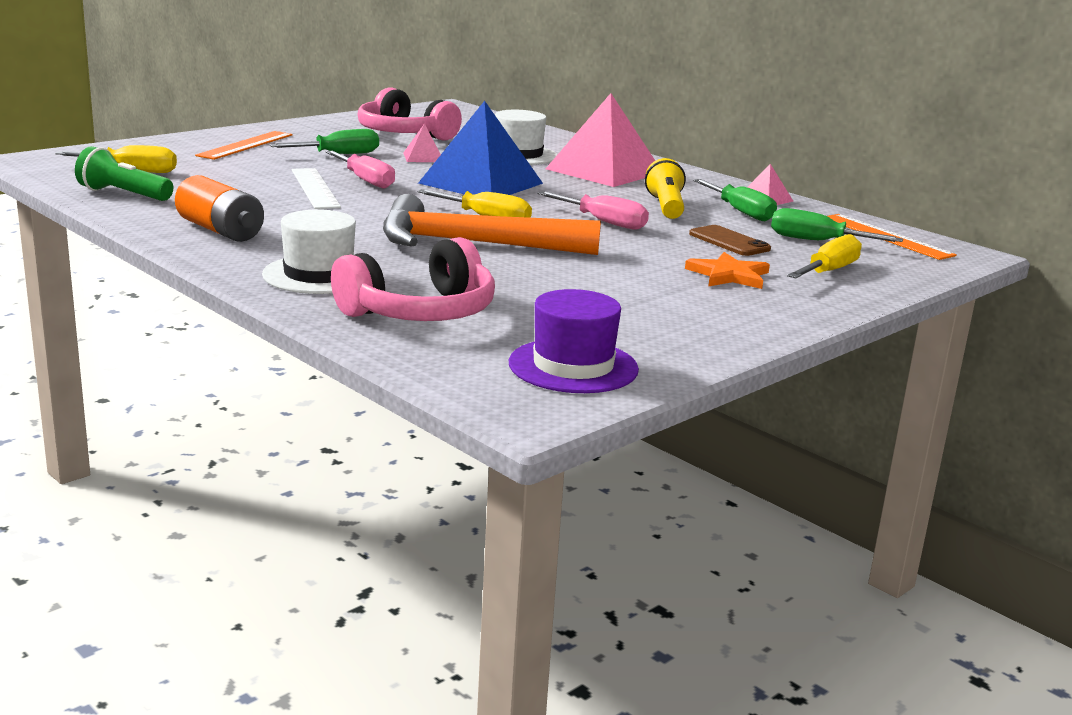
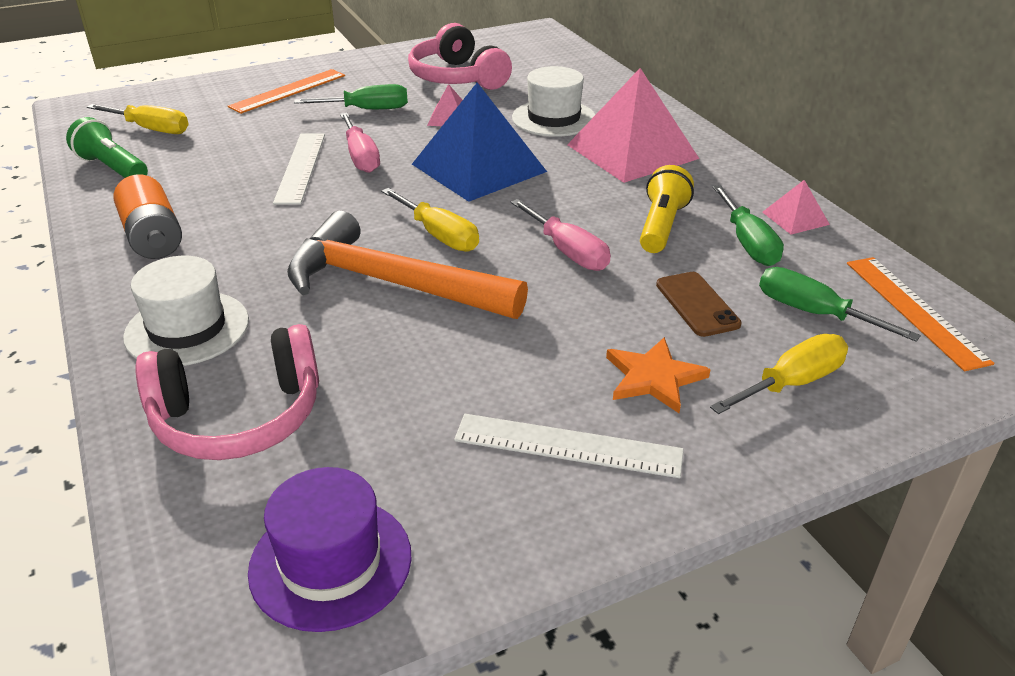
camera: 20 degrees right, 15 degrees up
(695, 307) = (568, 446): none -> white ruler

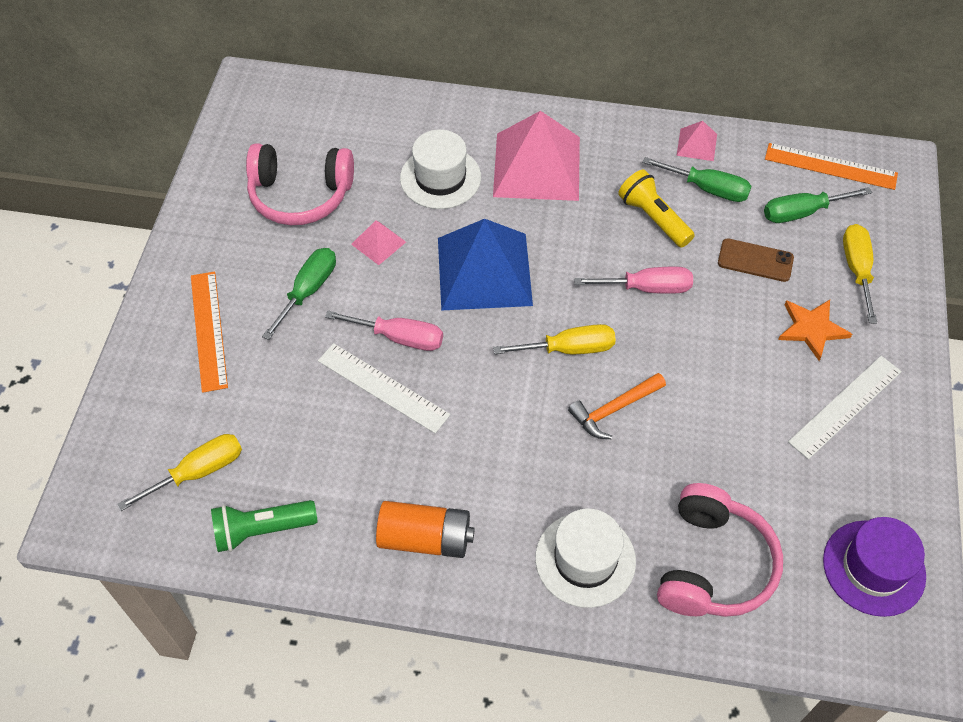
camera: 55 degrees left, 20 degrees up
(391, 283) = (614, 409): orange hammer -> orange hammer, size x0.50

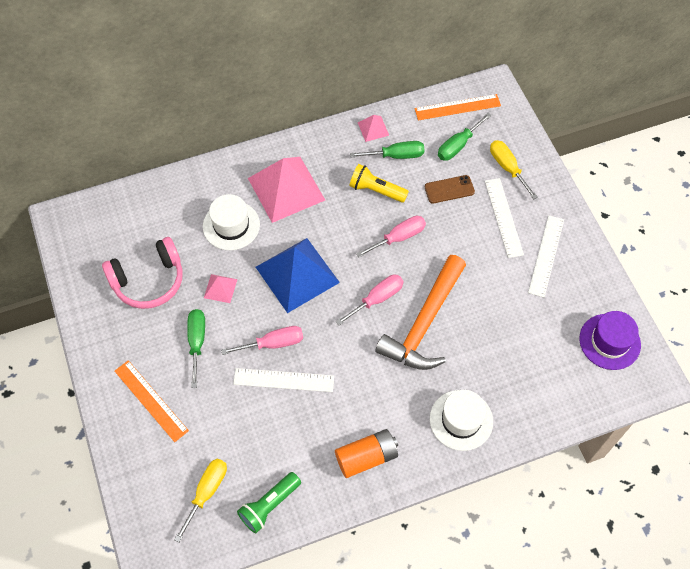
camera: 30 degrees left, 5 degrees up
(569, 349) = (377, 299): yellow screwdriver -> pink screwdriver
(614, 409) = (424, 323): orange hammer -> orange hammer, size x2.00
(713, 564) = (529, 385): pink headphones -> none
(812, 329) = (503, 217): orange star -> white ruler

